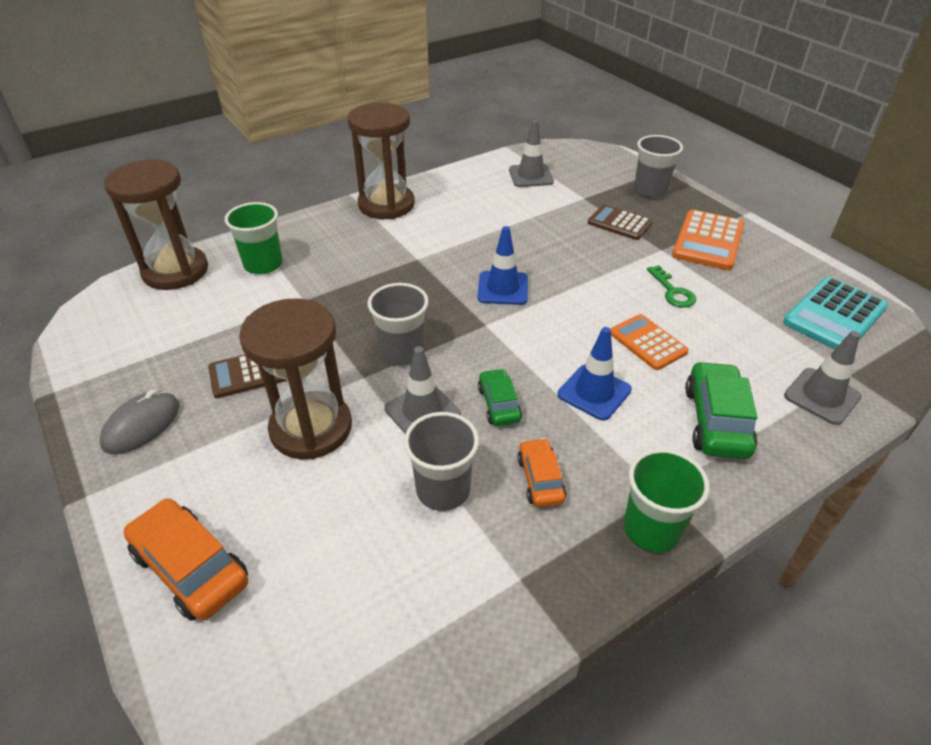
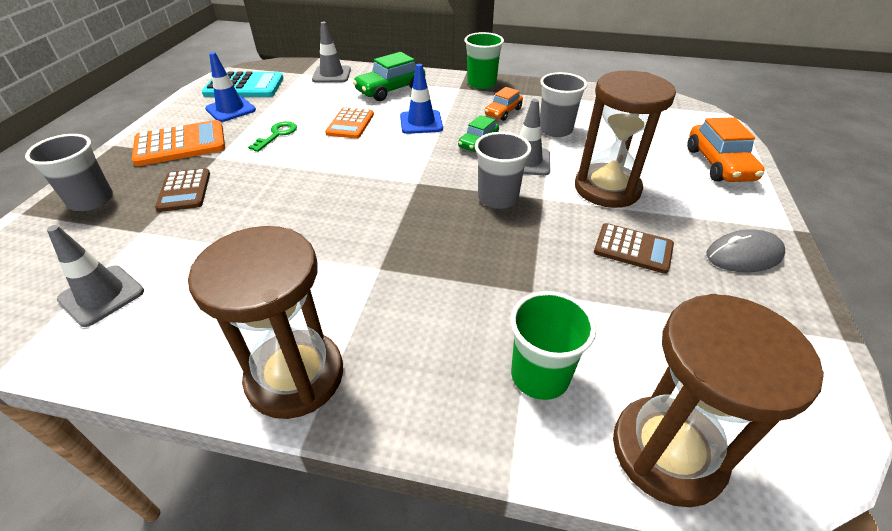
camera: 135 degrees left, 0 degrees up
(503, 288) = (363, 198): blue traffic cone -> blue traffic cone (230, 109)

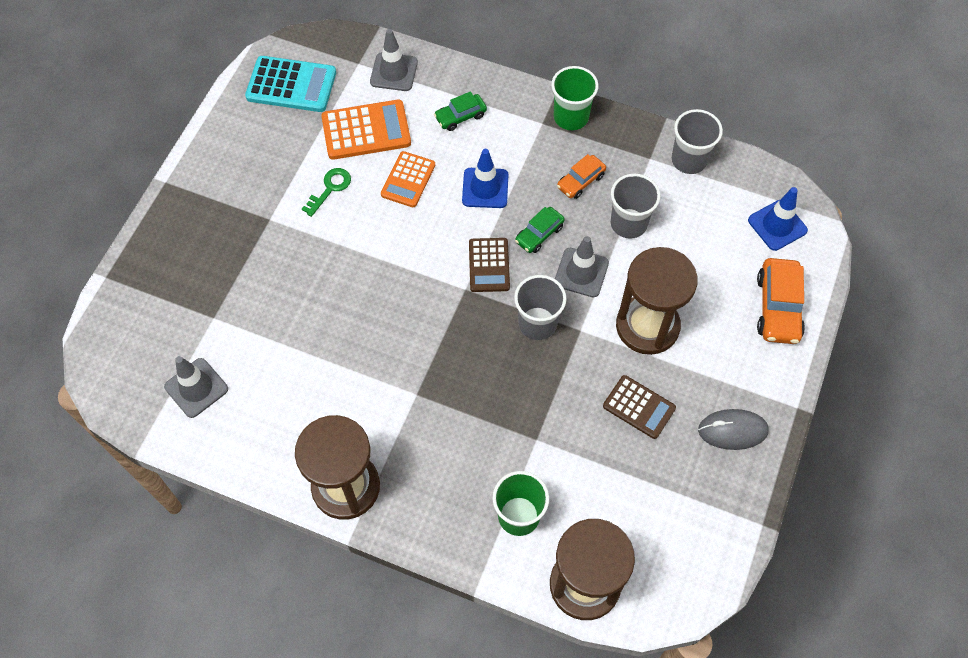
camera: 10 degrees right, 20 degrees up
(91, 200) = (163, 268): grey cup -> grey cup (689, 160)
(180, 144) = (232, 191): orange calculator -> orange calculator (366, 130)
(184, 191) = (245, 267): brown calculator -> brown calculator (489, 265)
(230, 109) = (279, 132): blue traffic cone -> blue traffic cone (777, 225)
(391, 90) = (460, 116): green car -> green car, size x0.61

